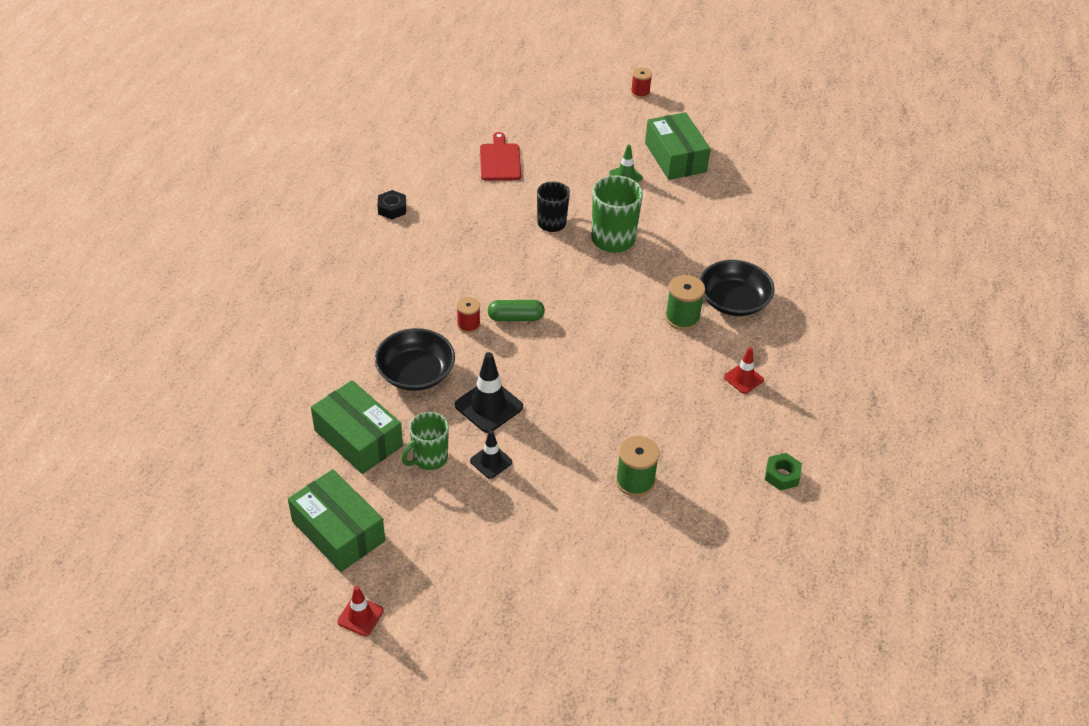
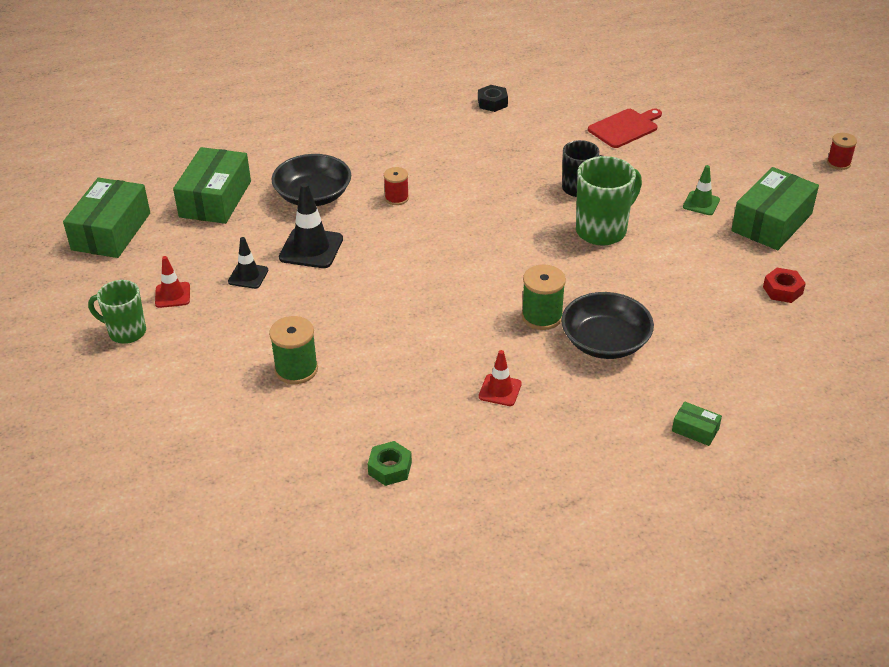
camera: 60 degrees right, 5 degrees down
(360, 616) = (34, 278): red traffic cone -> red traffic cone (172, 295)
(429, 458) = (223, 242): green mug -> green mug (126, 332)
(516, 318) = (433, 219): green capsule -> none
(747, 193) = (782, 290): none -> red nut
(848, 306) = (695, 430): none -> green box

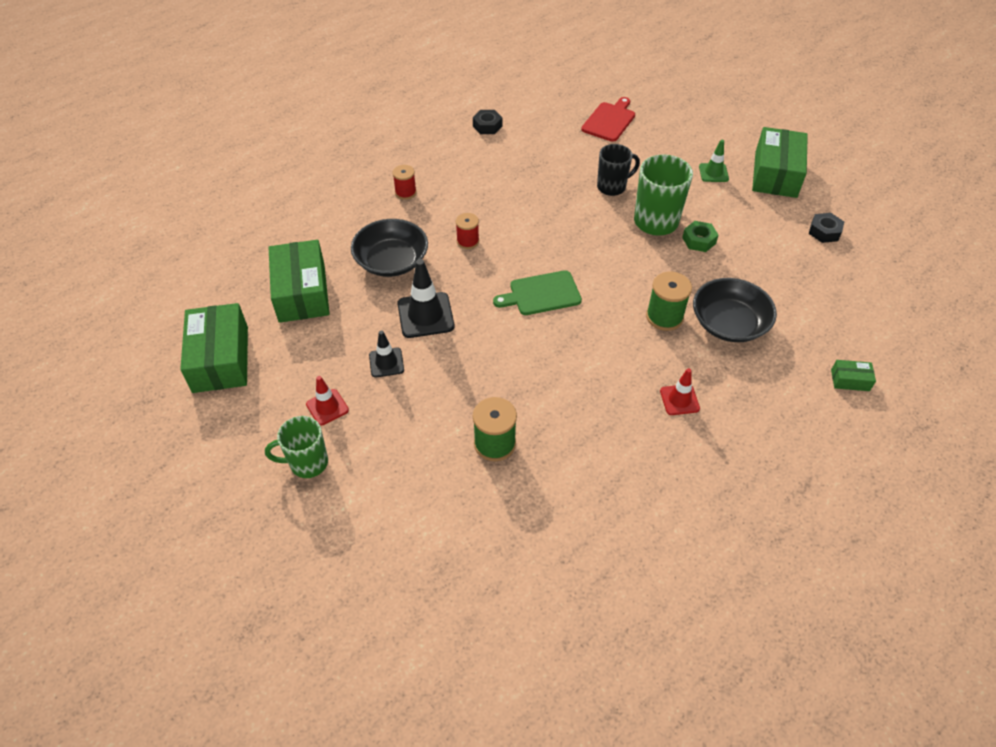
camera: 25 degrees left, 10 degrees up
(390, 468) = (642, 512): green nut -> green nut (699, 240)
(434, 262) = (541, 294): none -> green cutting board
(782, 290) = (824, 232): red nut -> black nut
(838, 163) = (786, 108): red spool -> red spool (405, 192)

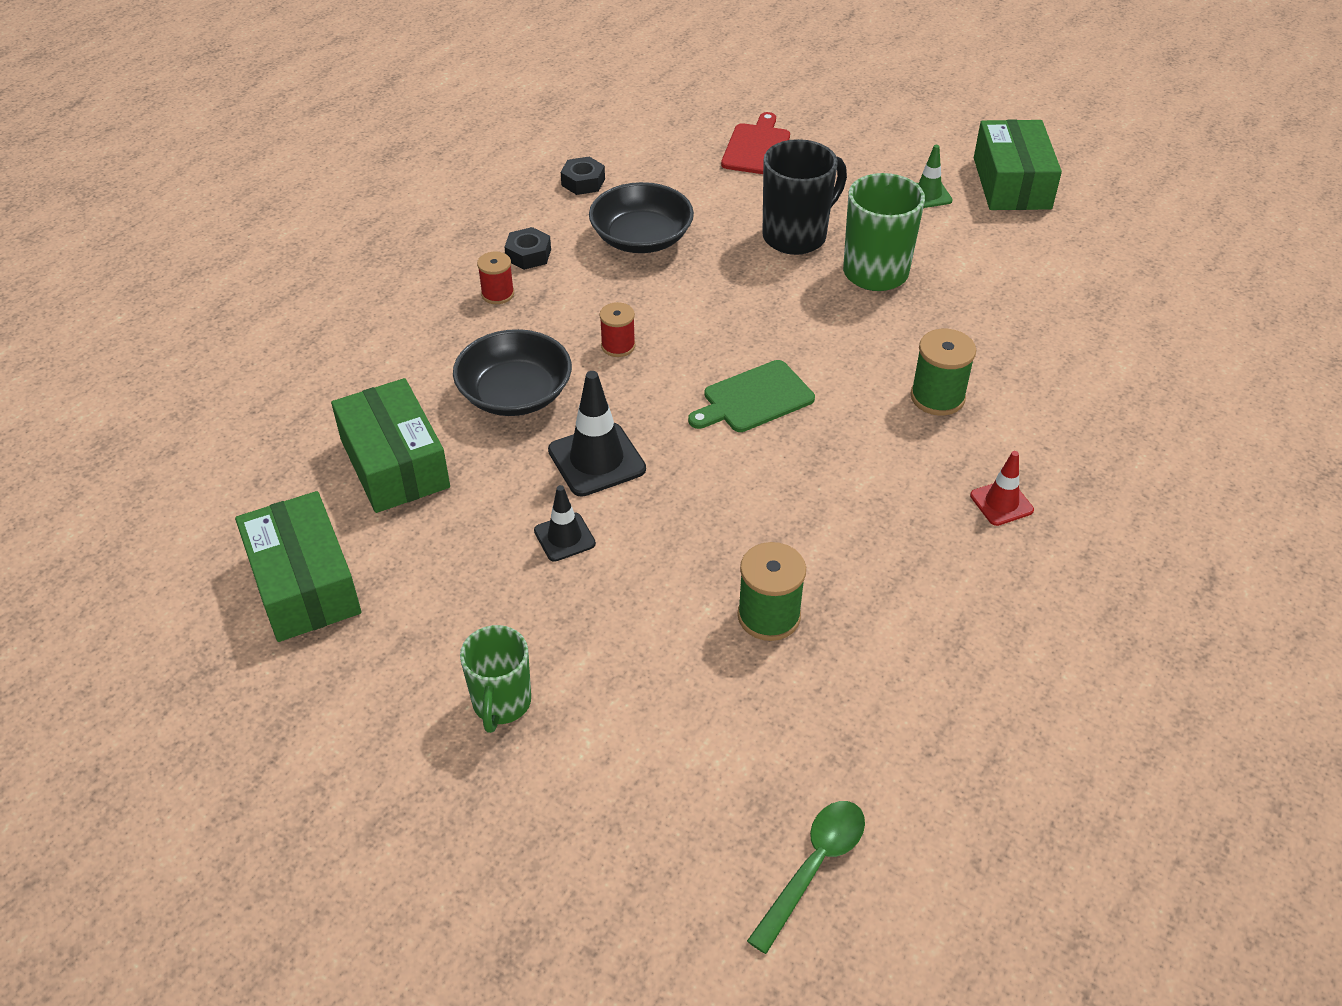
camera: 15 degrees left, 5 degrees down
(307, 463) = (501, 704): green mug -> green mug turned 60 degrees counterclockwise
(327, 407) = (500, 618): red traffic cone -> none
(459, 619) = (813, 867): none -> green spoon
(612, 187) = (796, 236): black mug -> black mug, size x1.50
(699, 240) = (944, 287): green nut -> none
(729, 323) = (1027, 389): black bowl -> black bowl (641, 238)
(824, 232) = (1105, 247): black nut -> black nut (528, 255)
(850, 380) = (1213, 432): green box -> none

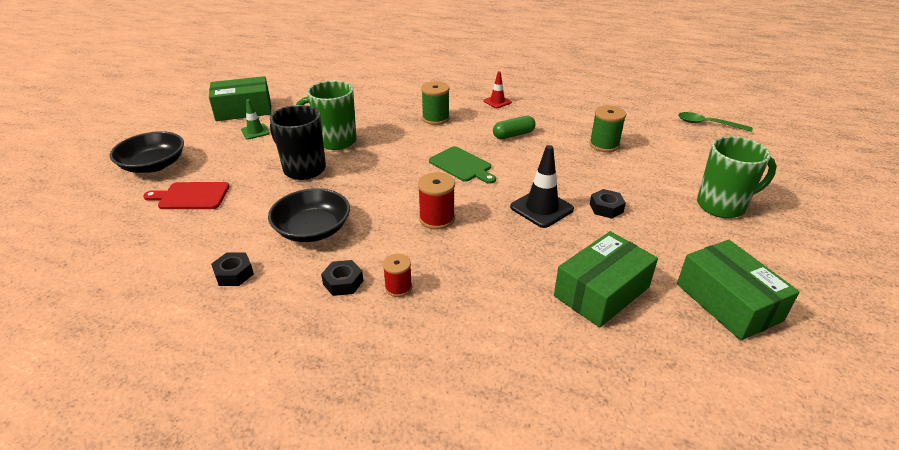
camera: 105 degrees left, 10 degrees down
(304, 583) = (728, 302): green box -> green box turned 75 degrees counterclockwise
(501, 704) = (722, 206): green mug -> green mug, size x1.50
(515, 394) = (504, 252): black bowl -> black bowl (153, 165)
(564, 537) = (606, 208): black traffic cone -> black nut
(618, 346) = (437, 219): red spool -> red spool, size x1.53
(845, 490) = (513, 135): none -> green capsule

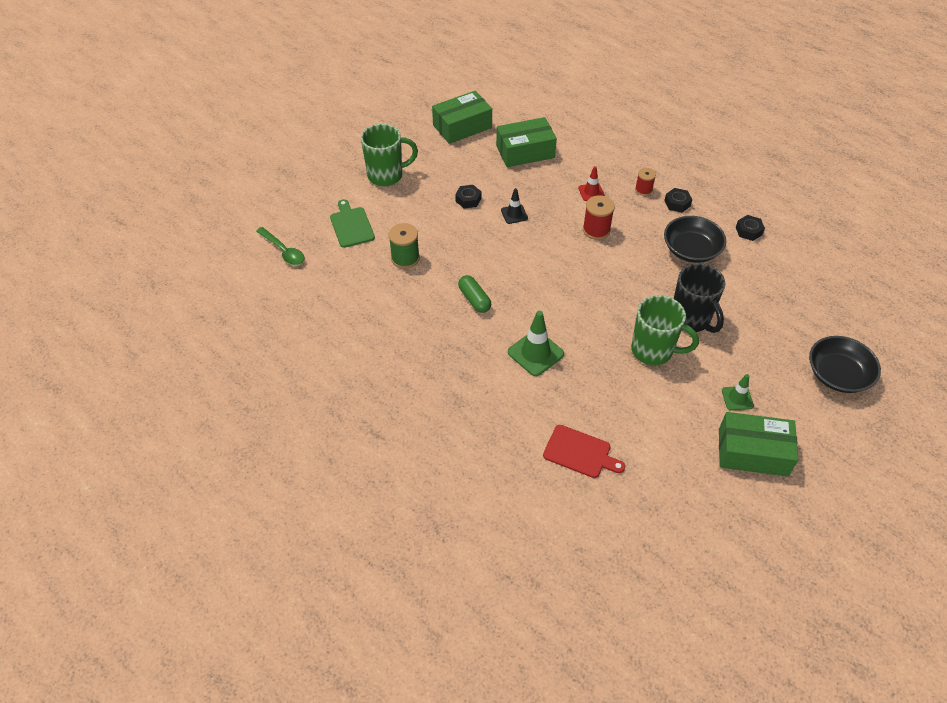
camera: 155 degrees left, 15 degrees up
(191, 196) = (791, 317): red cutting board -> red cutting board (579, 453)
(435, 118) = (535, 353): green spool -> green traffic cone
(462, 165) = (547, 276): green cutting board -> green cutting board (351, 225)
(497, 102) = (451, 360): red traffic cone -> red traffic cone (591, 192)
(513, 135) = (474, 299): green capsule -> green capsule turned 60 degrees clockwise
(541, 208) = (514, 214): black traffic cone -> black traffic cone, size x0.60
(722, 206) = (386, 175): green mug -> green mug turned 150 degrees clockwise
(728, 302) = (462, 126): green box -> green box turned 60 degrees clockwise

